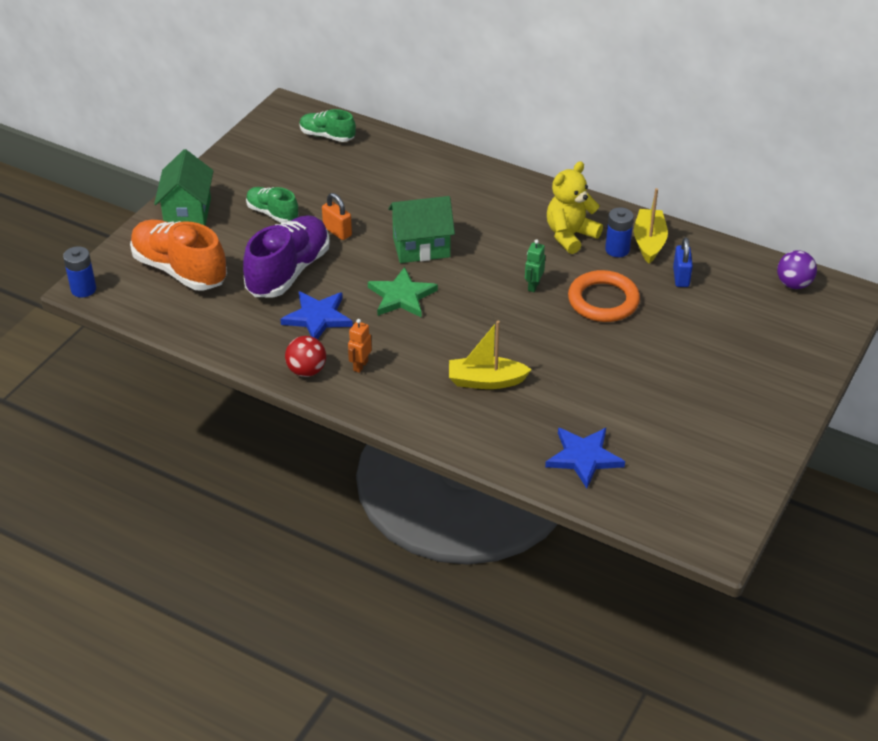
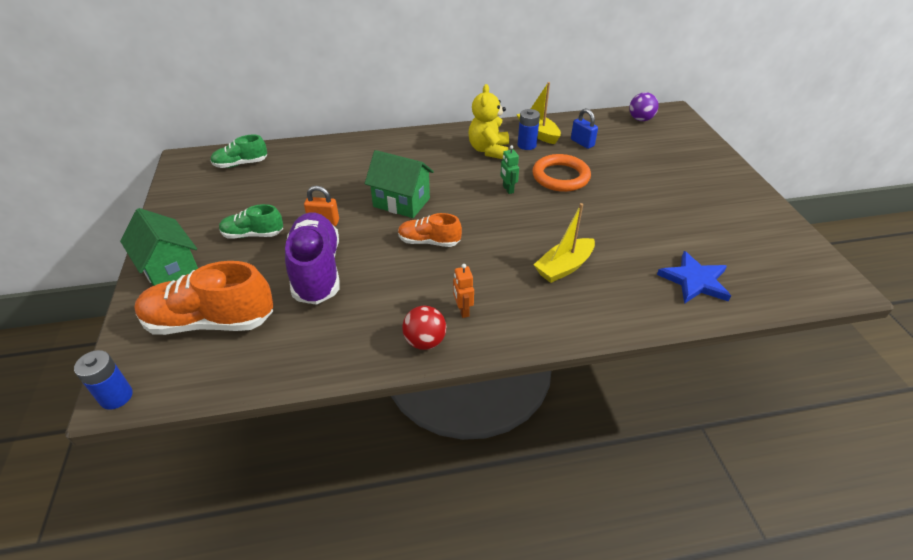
camera: 40 degrees left, 0 degrees up
(317, 318) = (383, 293): blue star -> none
(401, 296) = (429, 242): green star -> orange shoe
(421, 247) = (401, 202): green house -> green house turned 75 degrees clockwise

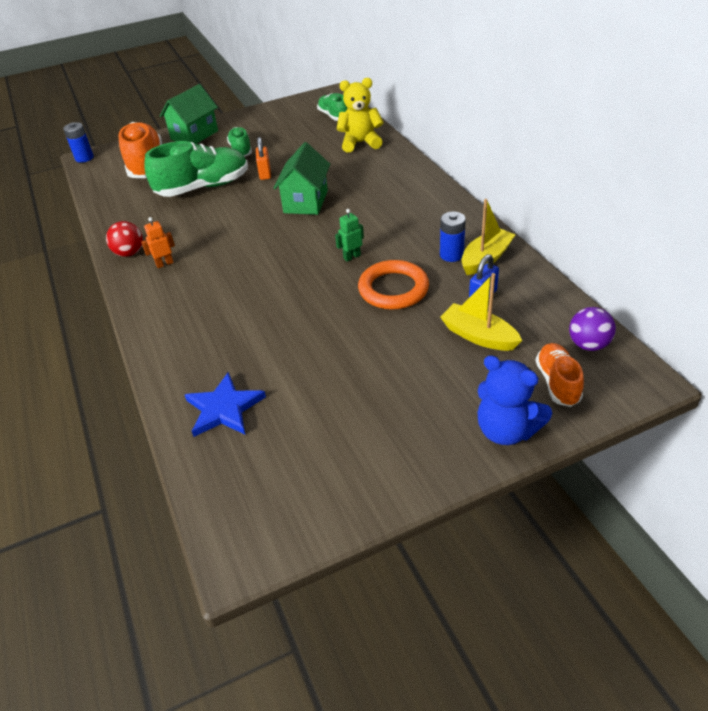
camera: 80 degrees right, 0 degrees up
(316, 271) = (203, 187): purple shoe -> green shoe
(429, 242) = (251, 229): orange shoe -> orange shoe (557, 383)
(489, 150) = (425, 231): yellow teddy bear -> yellow teddy bear (360, 143)
(564, 267) = (230, 311): yellow boat -> yellow boat (478, 336)
(715, 161) = (506, 430): none -> blue teddy bear

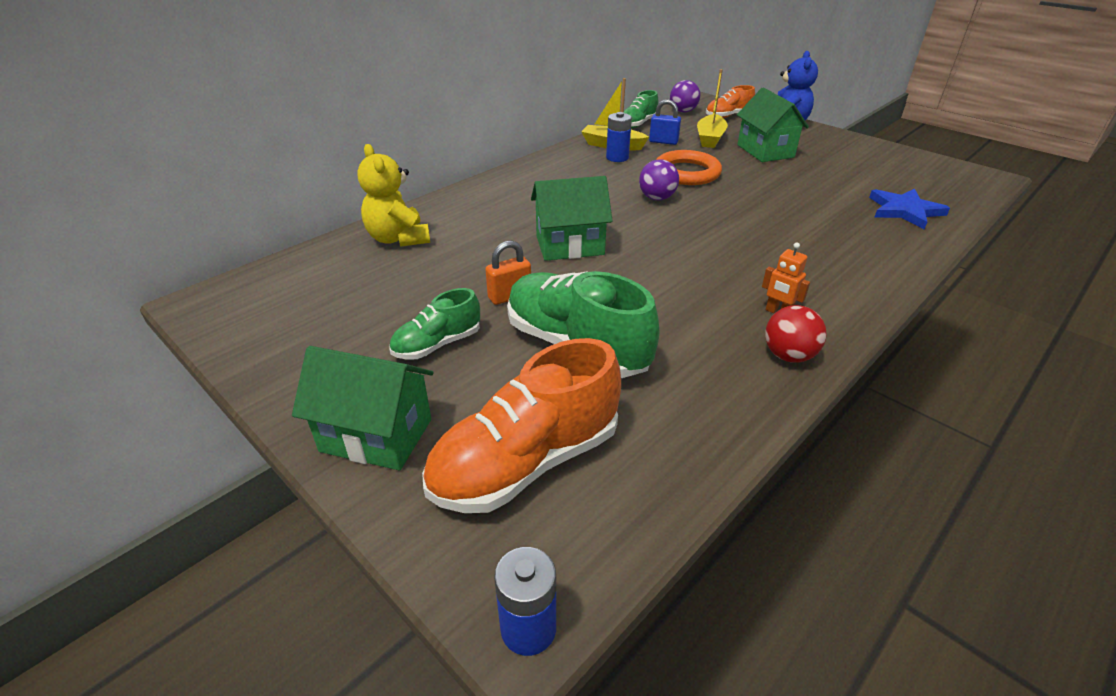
camera: 115 degrees left, 5 degrees down
(333, 116) = (302, 279): green shoe -> green shoe (638, 124)
(352, 257) = (657, 198): green robot -> purple ball
(421, 368) = (765, 151): none -> green house

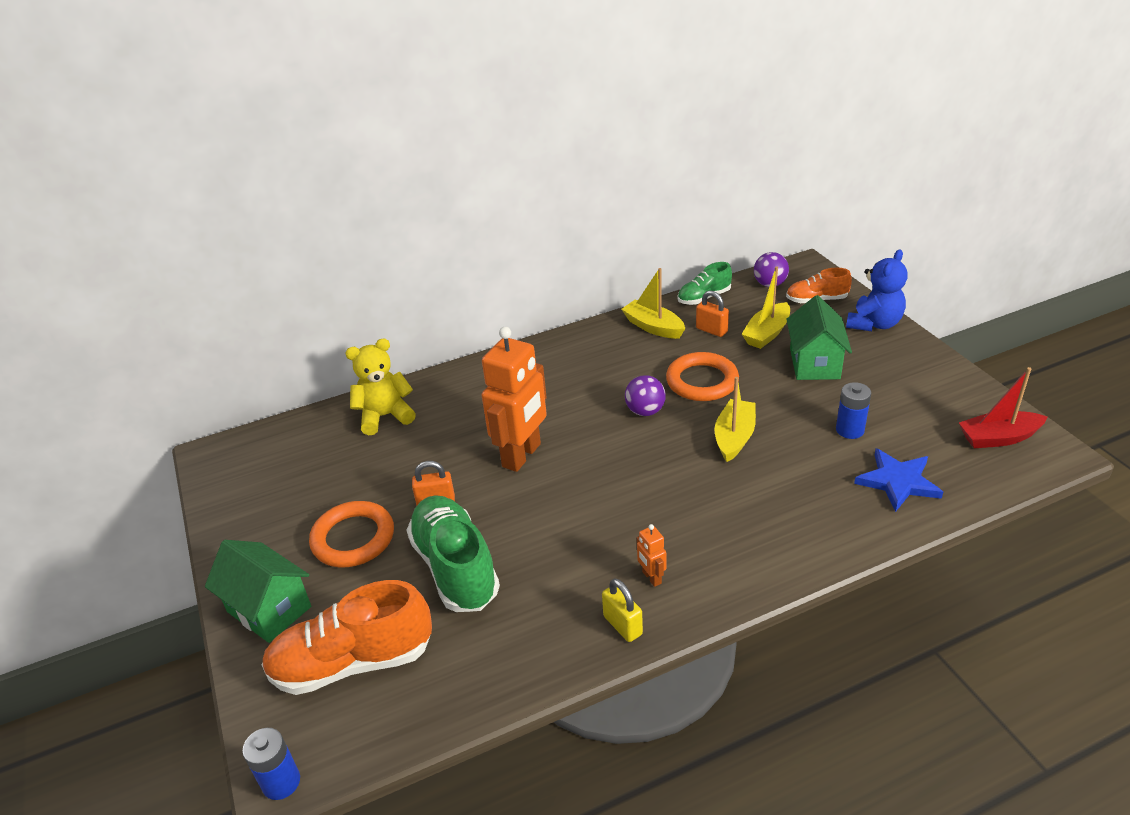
camera: 25 degrees right, 0 degrees up
(398, 239) = (385, 416): yellow teddy bear -> yellow teddy bear turned 75 degrees clockwise
(437, 344) = (353, 538): green shoe -> orange ring
(570, 245) = (522, 455): green house -> orange robot
(617, 158) = (645, 346): blue battery -> blue battery (850, 430)
(663, 142) = (711, 330): blue padlock -> orange padlock
(750, 203) = (734, 437): none -> yellow boat
(788, 355) = (622, 625): red ball -> yellow padlock
(943, 174) = (998, 438): none -> red boat

